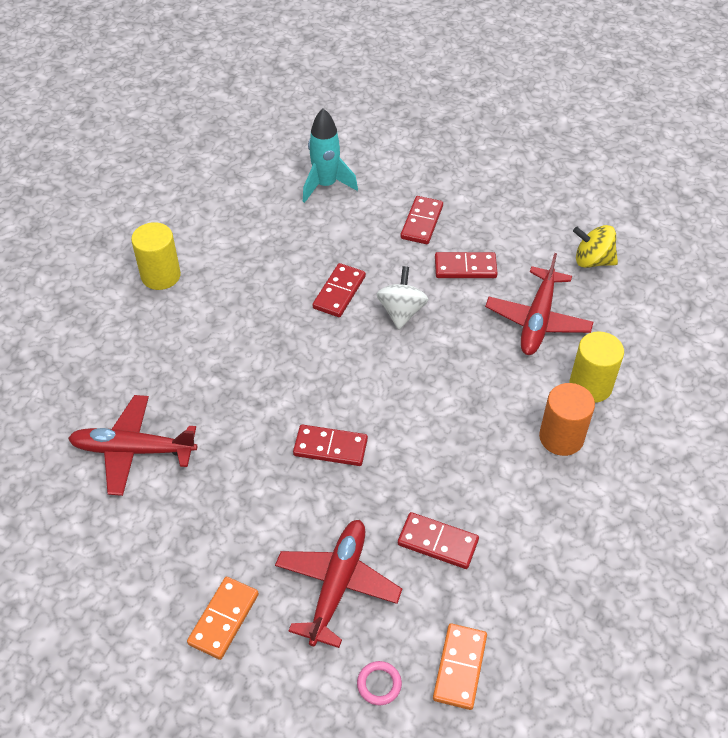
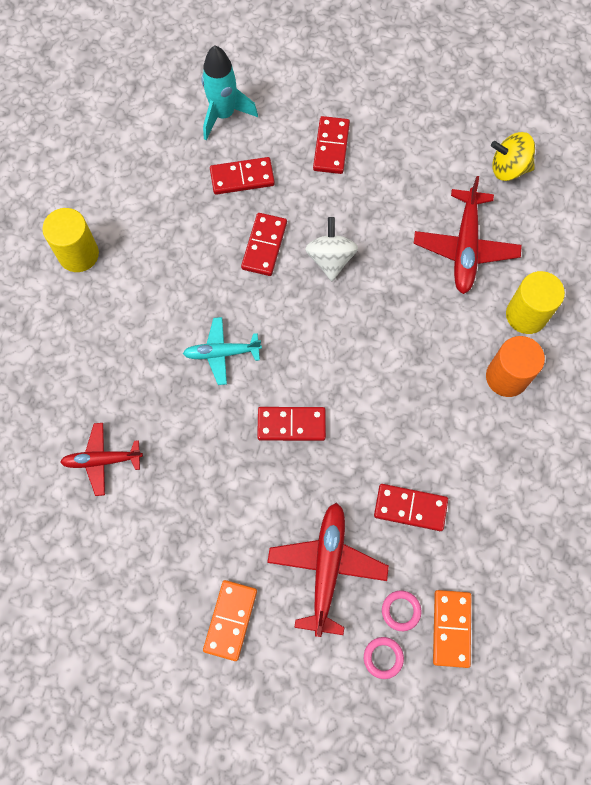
camera: 10 degrees left, 20 degrees up
(133, 450) = (102, 460): red plane -> red plane, size x0.65
(276, 375) = (222, 353): none -> turquoise plane
(408, 640) = (401, 611): none -> pink ring
(465, 268) = (384, 196): red domino -> red domino (242, 178)

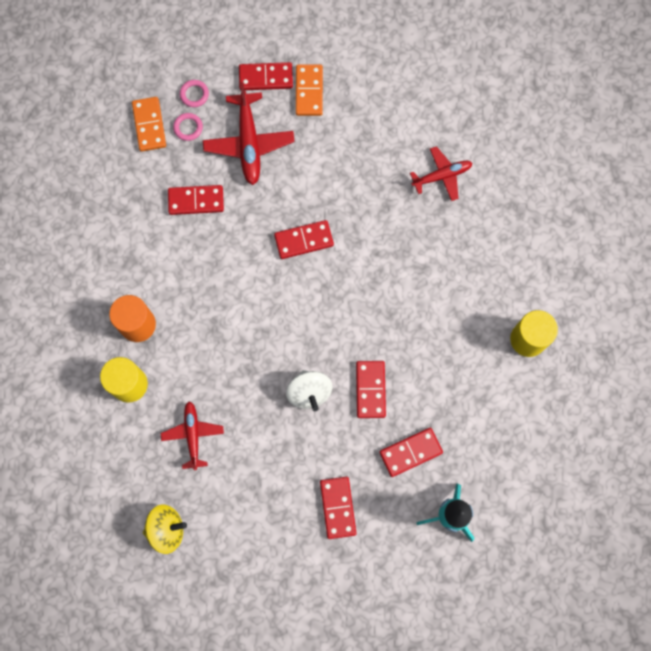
camera: 165 degrees right, 5 degrees up
(222, 353) = (377, 284): turquoise plane -> none
(282, 656) = (266, 78): none -> red domino
(465, 247) = (193, 435): red plane -> red plane, size x0.65

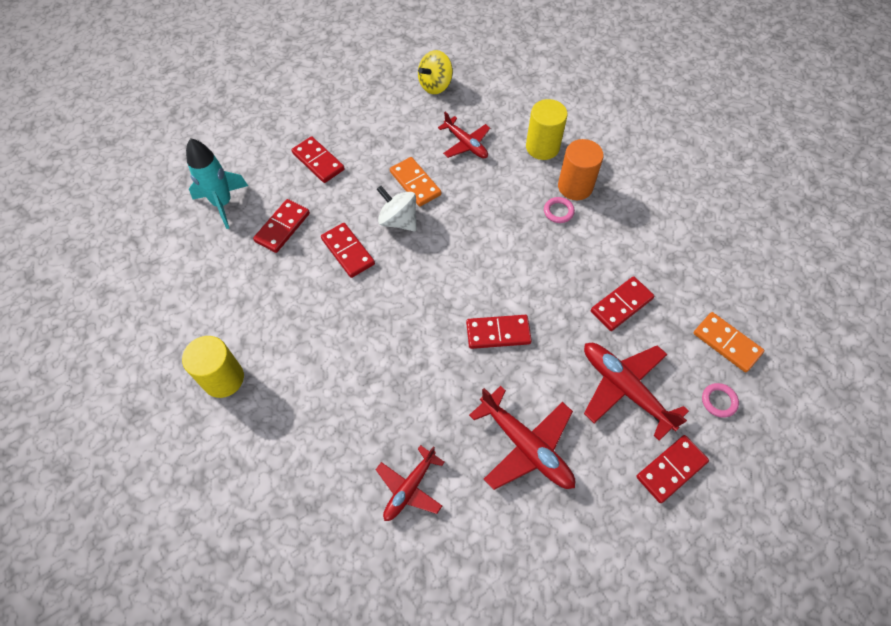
camera: 145 degrees right, 15 degrees down
(188, 128) = (692, 365): pink ring -> pink ring (558, 211)
(304, 240) = (498, 333): red domino -> red domino turned 45 degrees clockwise
(309, 91) = (616, 486): orange domino -> orange domino (415, 183)
(347, 152) = (526, 446): none -> red plane

